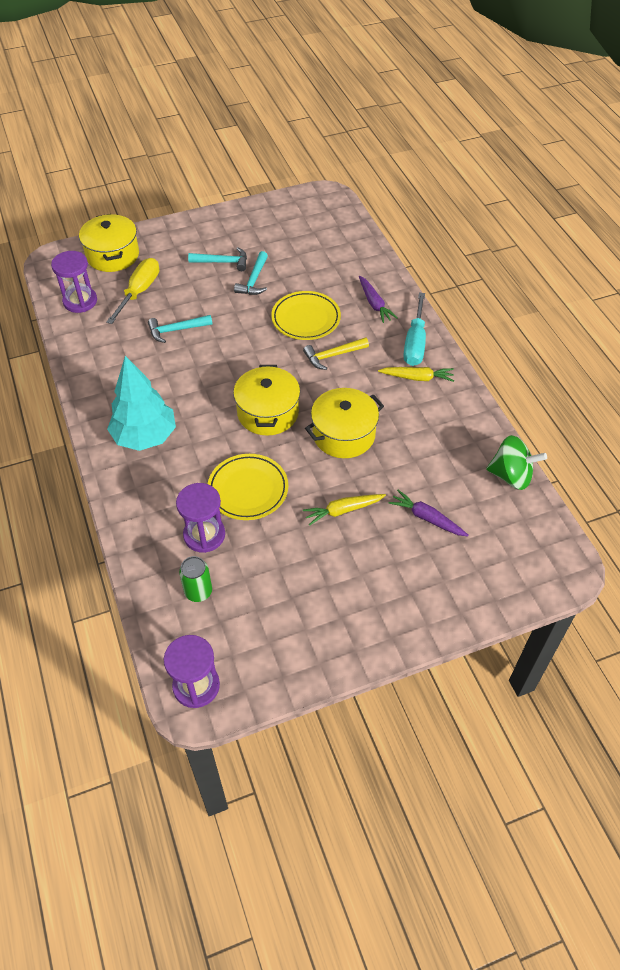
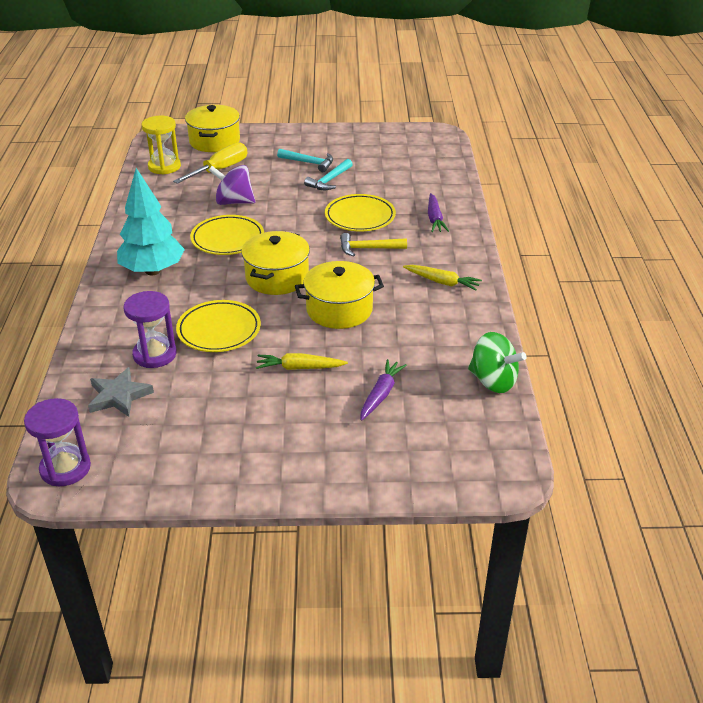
camera: 20 degrees right, 15 degrees down
(80, 301) = (164, 166): purple hourglass -> yellow hourglass
(176, 330) = (234, 202): turquoise hammer -> purple spinning top
(196, 378) = (227, 239): none -> yellow plate
(198, 592) = (119, 396): green can -> grey star
(415, 343) = (457, 255): turquoise screwdriver -> none
(427, 518) = (381, 394): purple carrot -> purple carrot turned 60 degrees clockwise

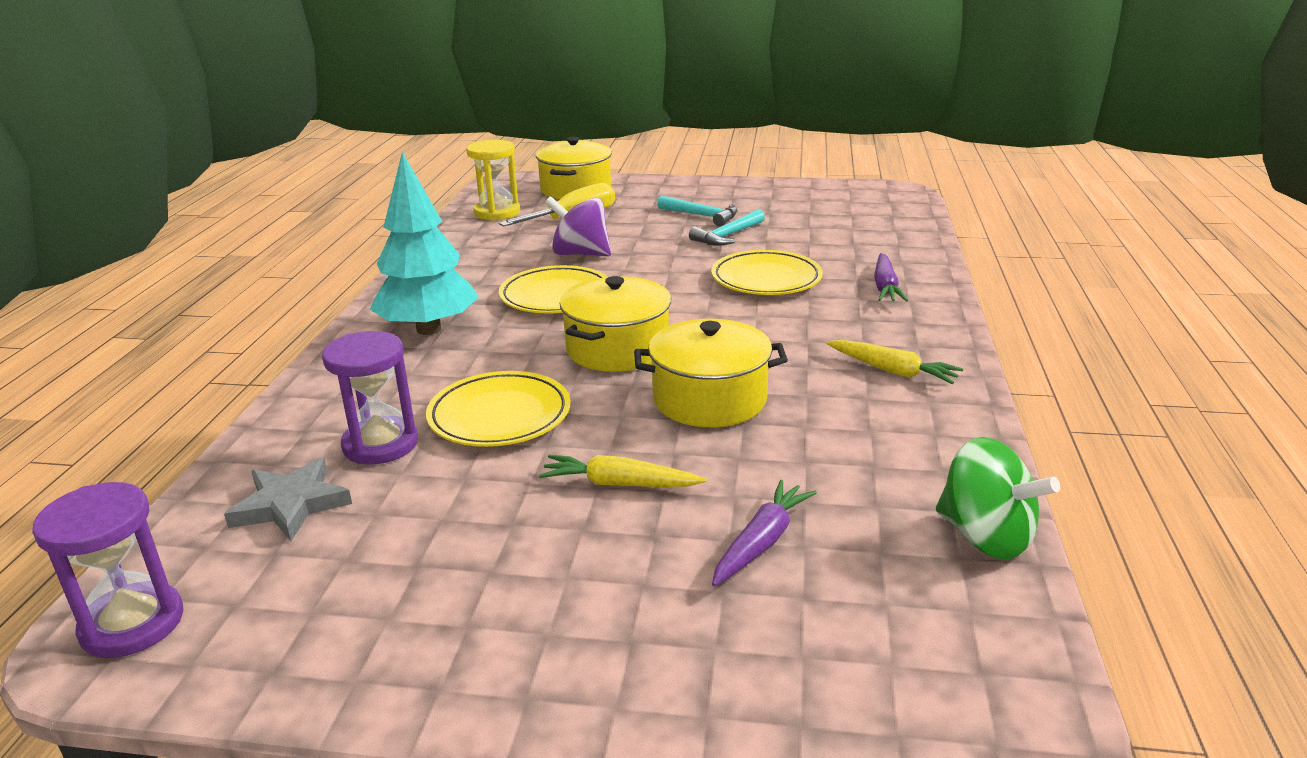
camera: 10 degrees right, 10 degrees down
(368, 248) = (772, 319): yellow hammer -> none

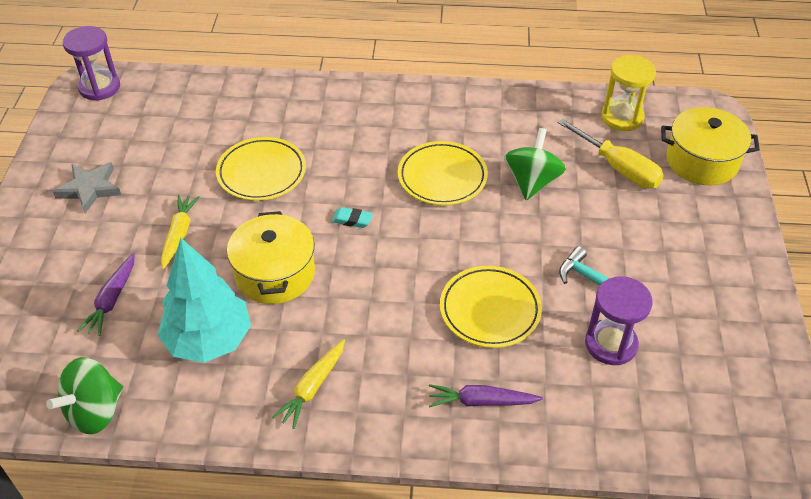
camera: 85 degrees right, 20 degrees up
(291, 504) = (180, 110): grey star -> grey star (90, 189)
(380, 444) = (234, 129): purple hourglass -> purple hourglass (611, 344)
(428, 329) = (382, 120): turquoise tree -> turquoise tree (209, 340)
(580, 254) = (532, 182): purple spinning top -> green spinning top
(617, 349) = (352, 220): yellow pot -> turquoise eraser
(702, 216) = (647, 261): turquoise hammer -> none
(761, 542) = (112, 300): purple carrot -> purple carrot turned 75 degrees clockwise

